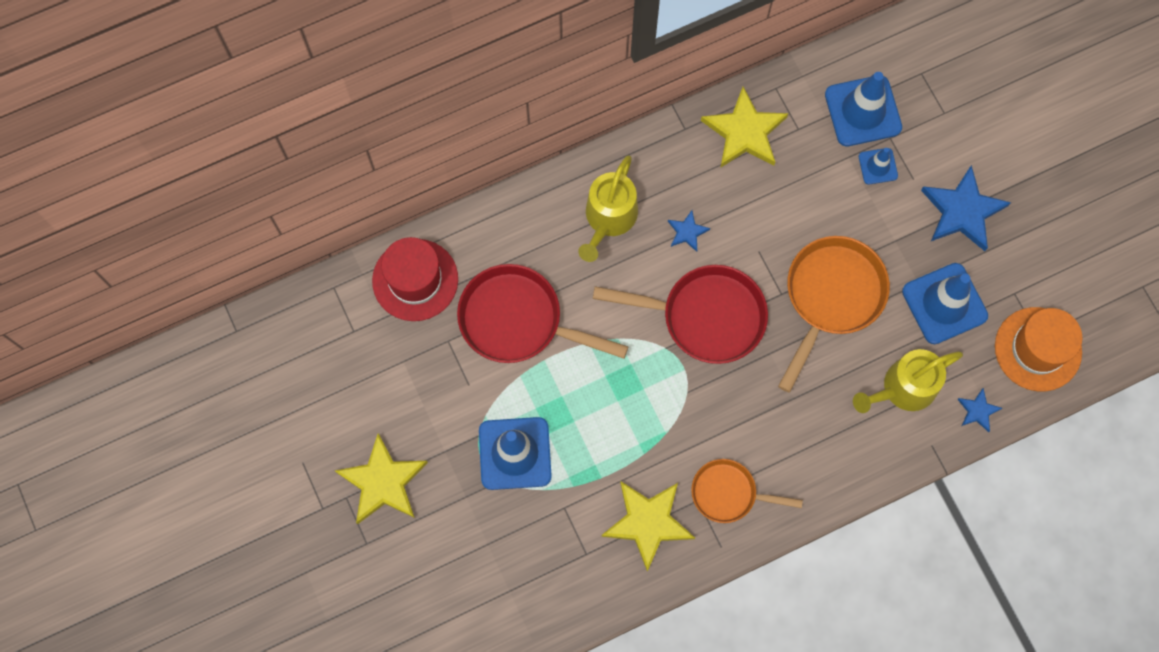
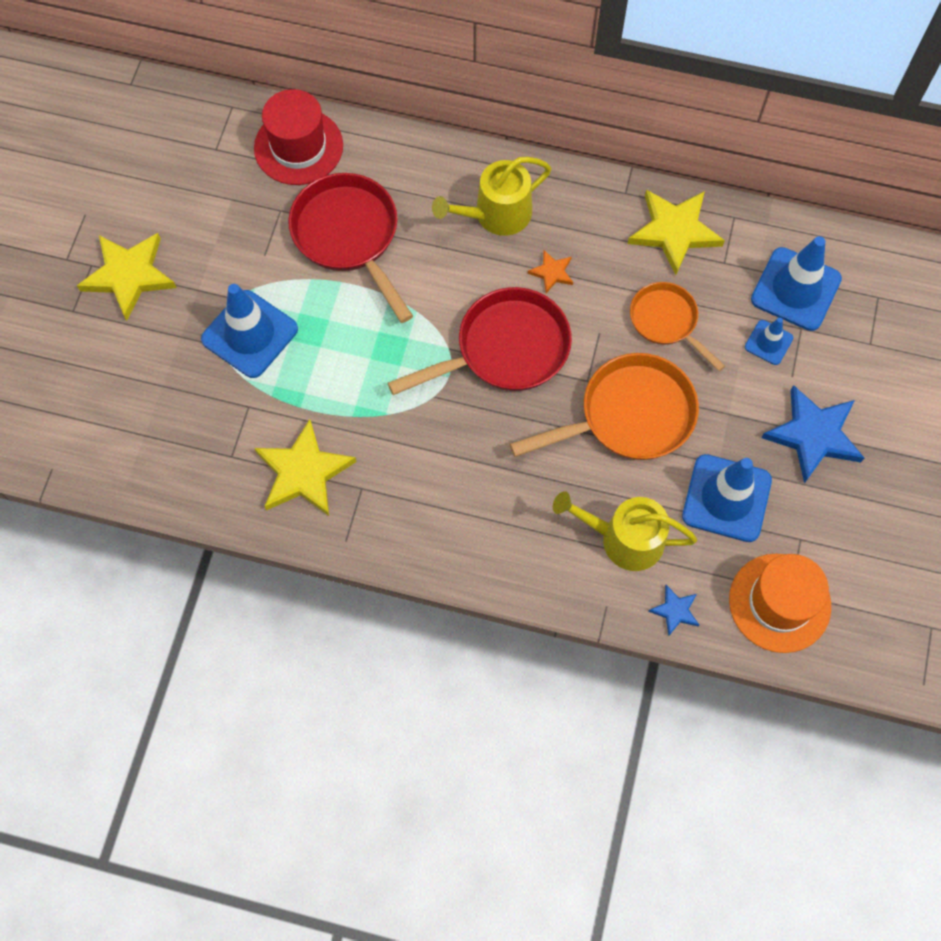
camera: 40 degrees right, 5 degrees down
(687, 232) = (552, 273): blue star -> orange star
(706, 316) = (505, 349): red pan -> red pan turned 75 degrees counterclockwise
(728, 493) = (392, 503): orange pan -> orange pan (666, 321)

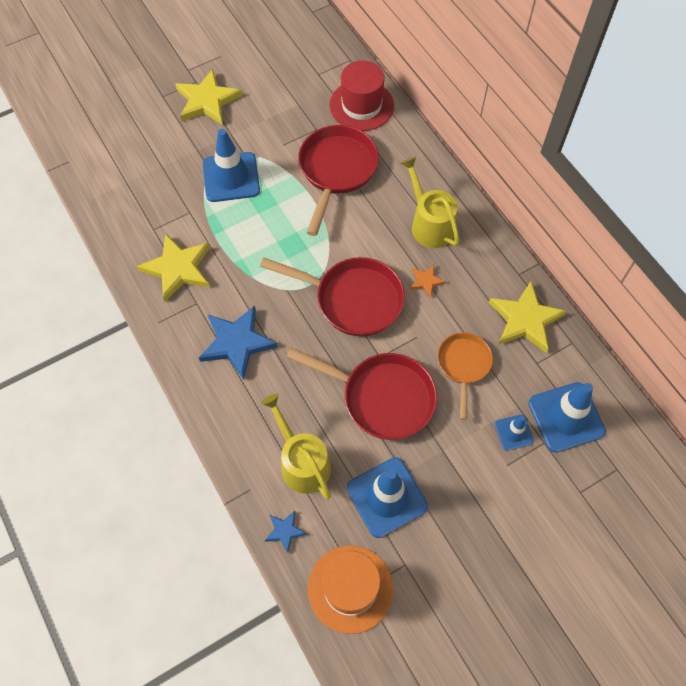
camera: 45 degrees right, 5 degrees down
(496, 214) = (429, 224): yellow watering can -> yellow watering can turned 45 degrees clockwise
(629, 416) = (382, 397): orange pan -> red pan
(813, 435) = (481, 512): blue star -> blue star (237, 343)

